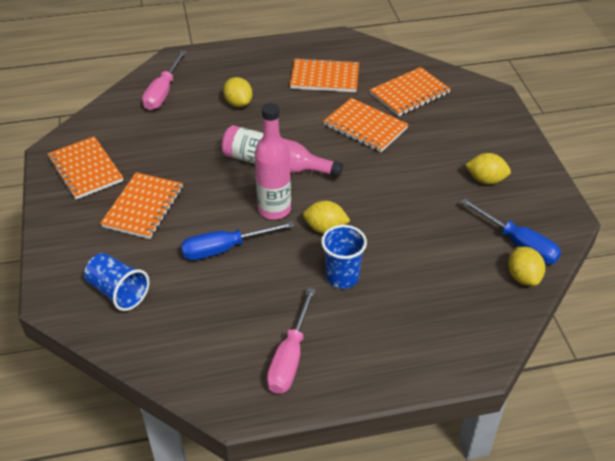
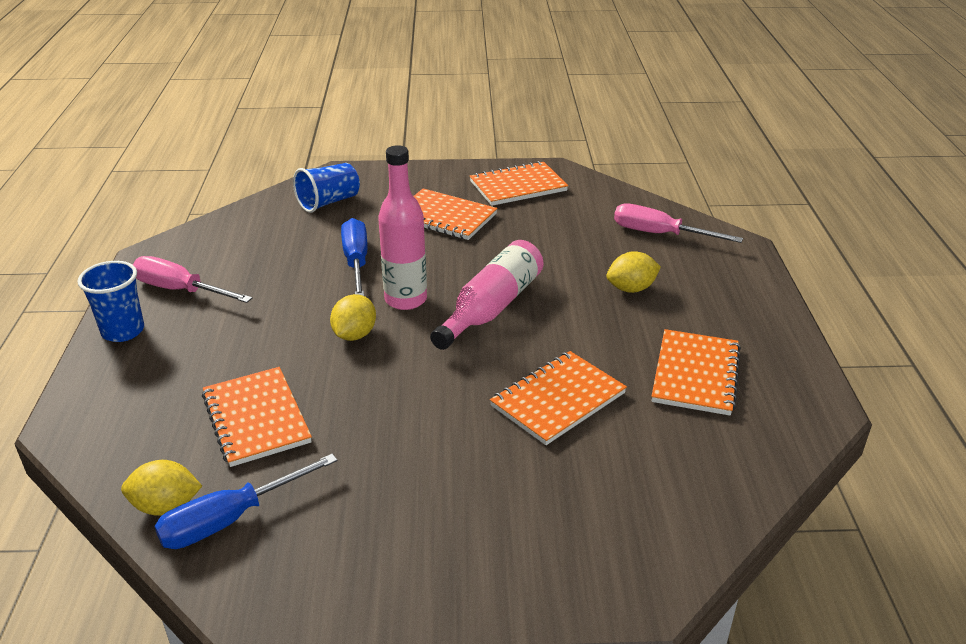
camera: 100 degrees right, 10 degrees down
(342, 277) = (267, 337): blue cup -> blue cup (123, 331)
(409, 93) = (646, 468): orange notebook -> orange notebook (256, 418)
(486, 180) = (389, 517): yellow lemon -> none

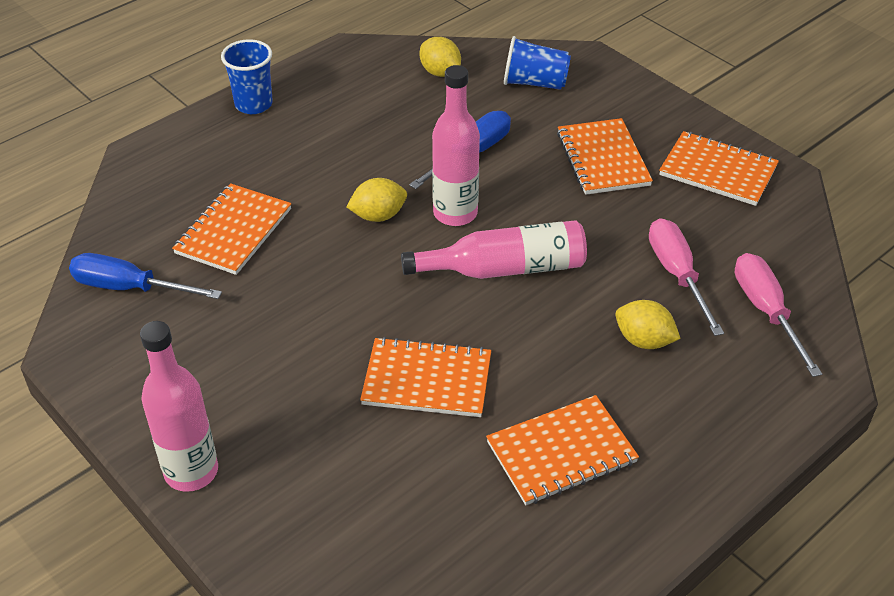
camera: 50 degrees right, 10 degrees up
(166, 506) = (114, 250): yellow lemon -> yellow lemon (440, 72)
(180, 290) = (327, 95): pink screwdriver -> pink screwdriver (677, 275)
(509, 589) = (191, 471): none -> pink bottle

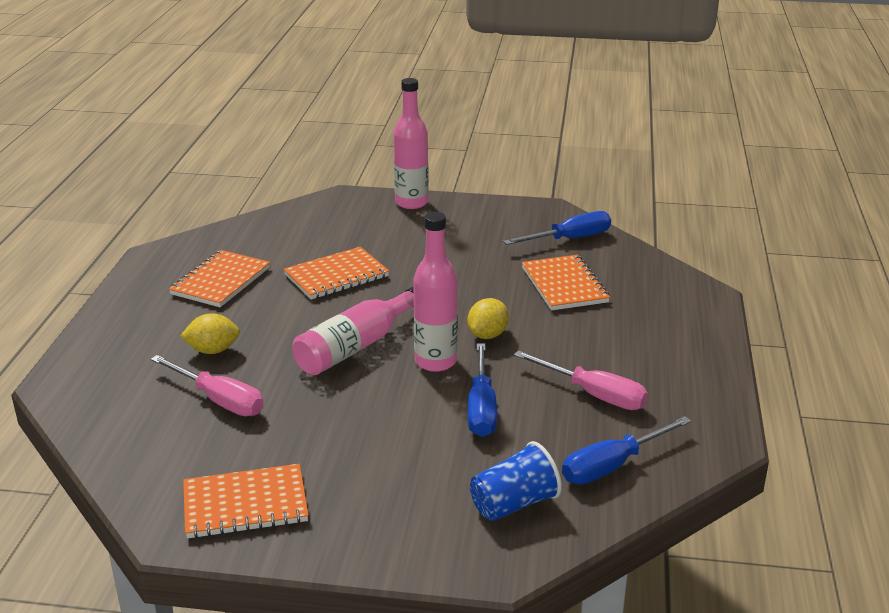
camera: 140 degrees right, 15 degrees down
(253, 104) = (704, 358): blue cup -> none
(440, 72) = (612, 466): yellow lemon -> blue screwdriver
(603, 159) = (365, 461): orange notebook -> none
(766, 311) = (128, 407): pink screwdriver -> pink screwdriver (593, 394)

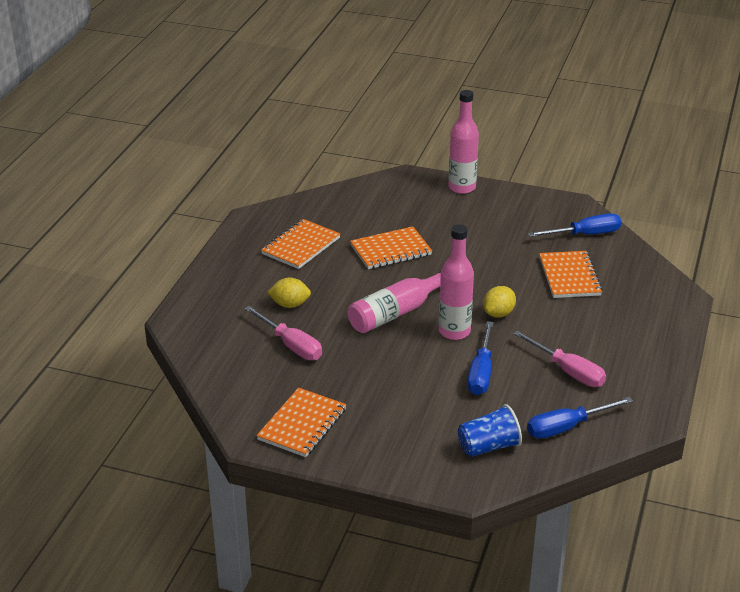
camera: 10 degrees right, 5 degrees up
(245, 504) = (302, 424): orange notebook -> orange notebook turned 60 degrees counterclockwise

